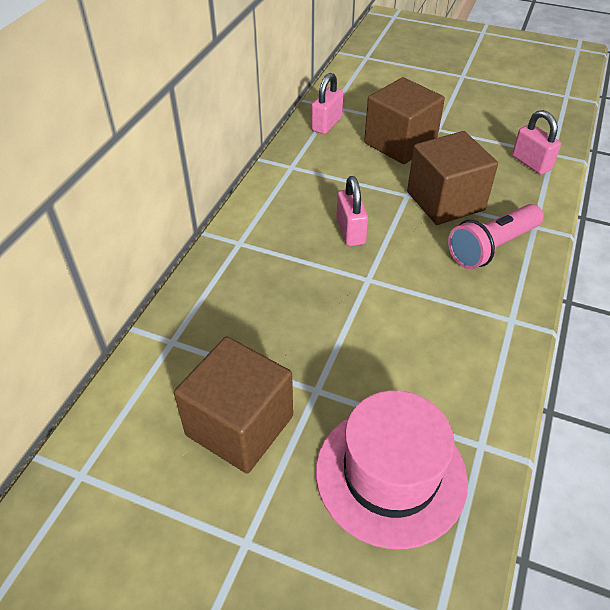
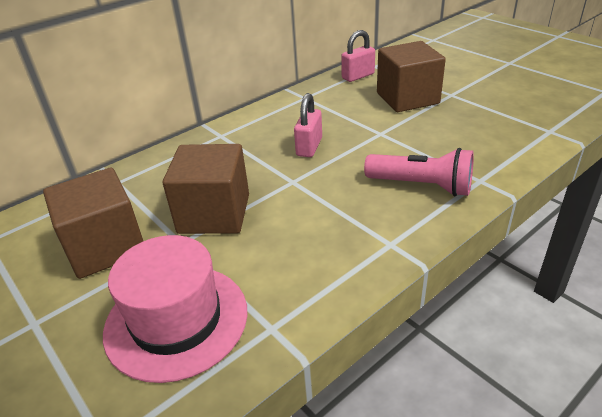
camera: 30 degrees right, 10 degrees down
(445, 201) = (410, 144): brown cube -> brown cube (214, 213)
(492, 247) = (422, 186): pink flashlight -> pink flashlight turned 150 degrees counterclockwise
(531, 163) = (520, 133): pink padlock -> none

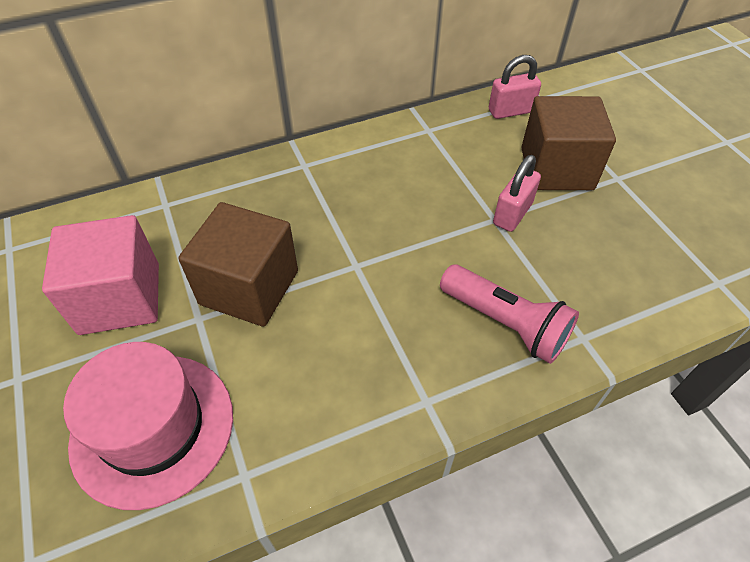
camera: 15 degrees right, 15 degrees up
(106, 247) = (120, 298): brown cube -> pink cube
(309, 147) = (398, 216): pink padlock -> pink padlock (512, 214)

